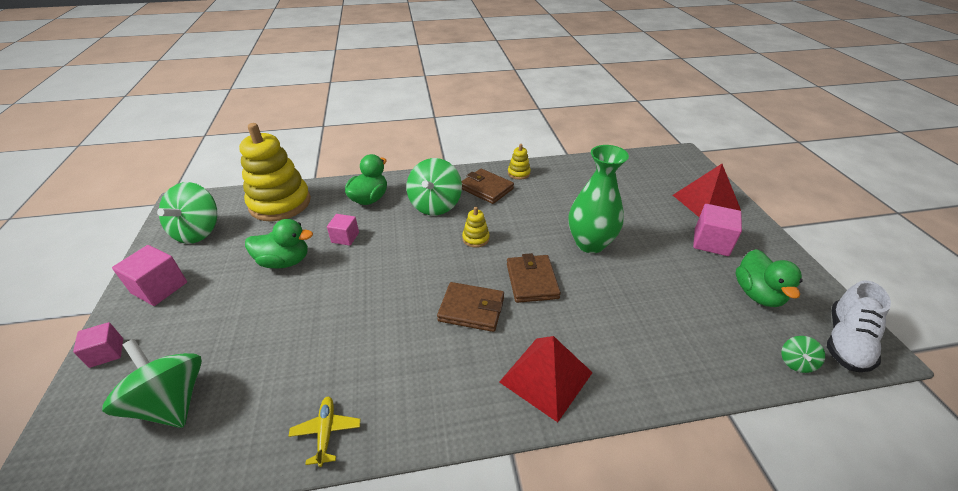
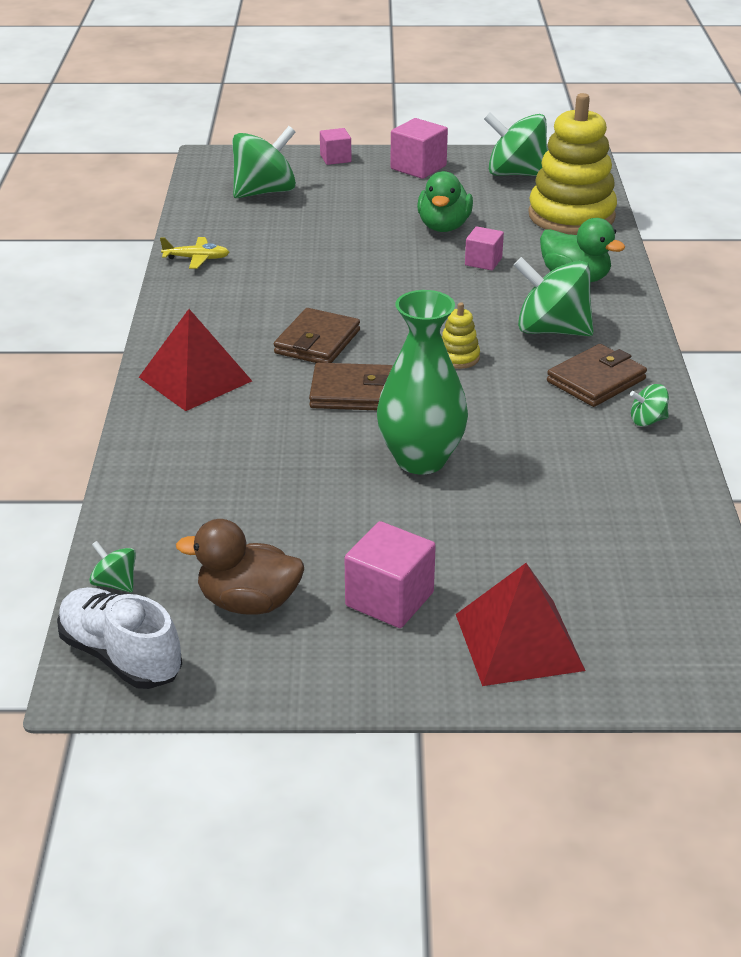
camera: 100 degrees right, 5 degrees down
(518, 173) = (647, 420): yellow stacking toy -> green spinning top
(757, 294) = (248, 602): green duck -> brown duck

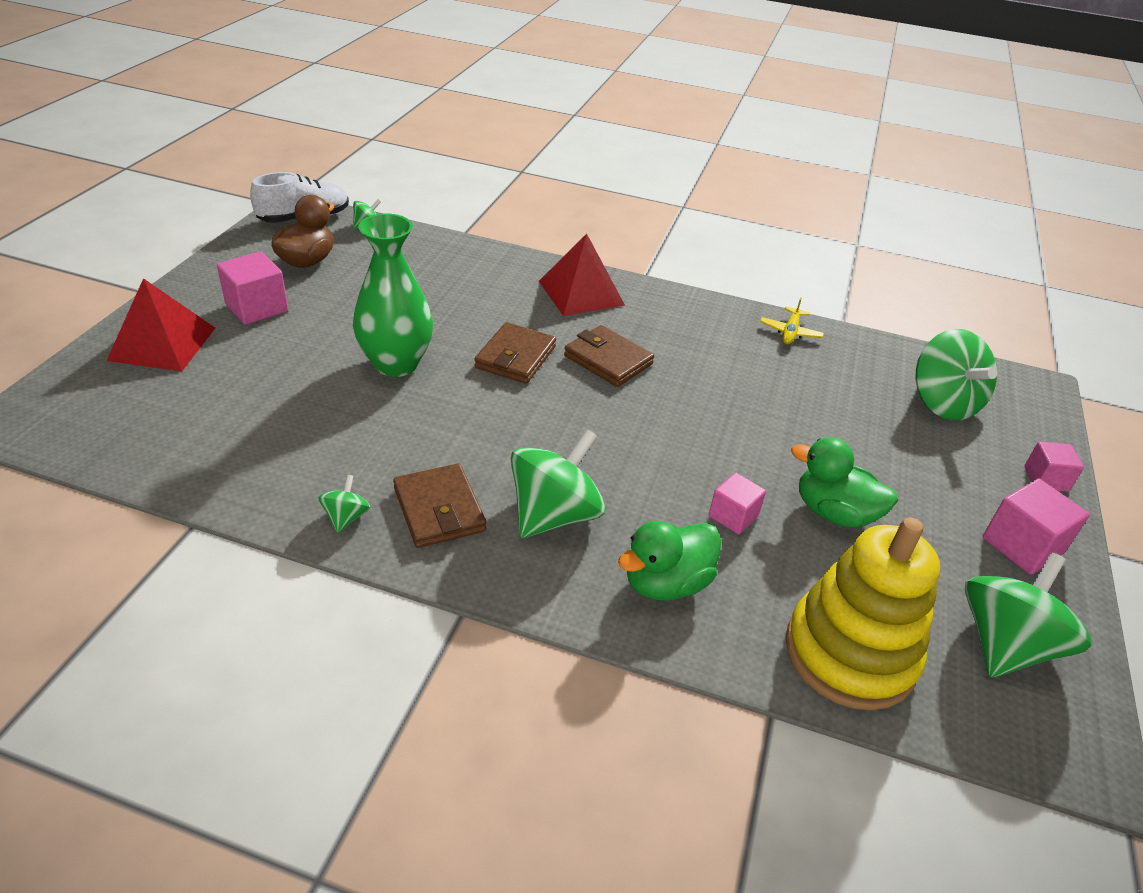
camera: 105 degrees right, 5 degrees up
(458, 357) = (537, 431): yellow stacking toy -> none

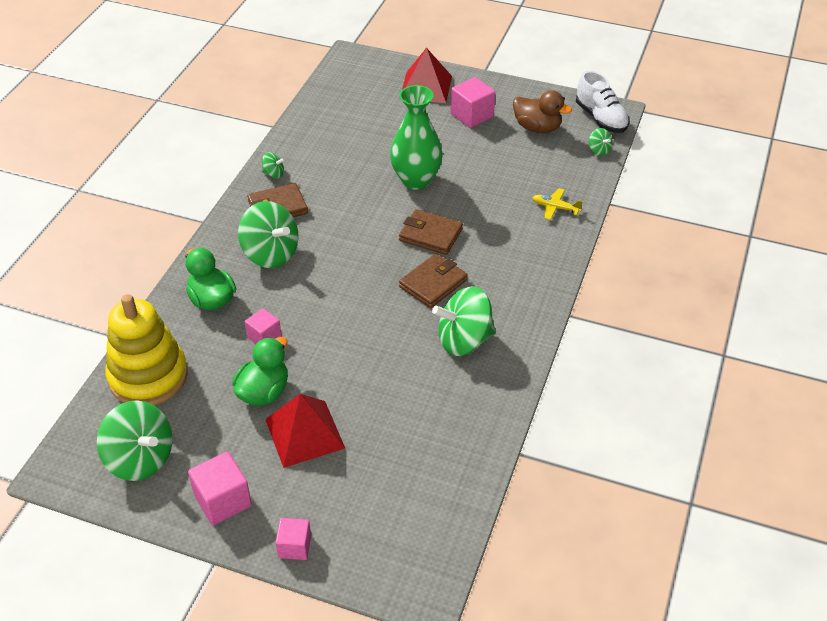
camera: 95 degrees right, 5 degrees up
(581, 293) = (527, 271): red pyramid -> red pyramid (304, 433)
(790, 332) = (491, 405): yellow plane -> yellow plane (555, 208)
(942, 403) = (394, 499): green spinning top -> green spinning top (464, 340)

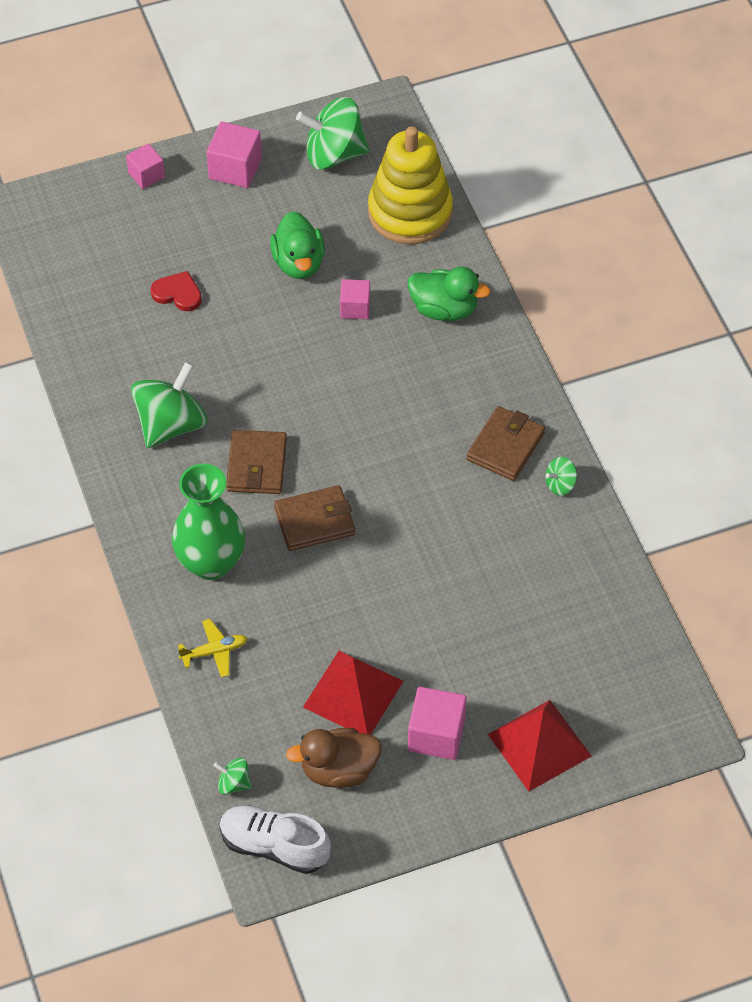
camera: 140 degrees right, 10 degrees up
(270, 254) = (448, 390): green spinning top -> none
(304, 433) = (227, 254): red pyramid -> red pyramid (353, 694)
(370, 427) = (178, 293): none -> red heart
(416, 180) = (401, 584): green vase -> green vase (211, 563)

